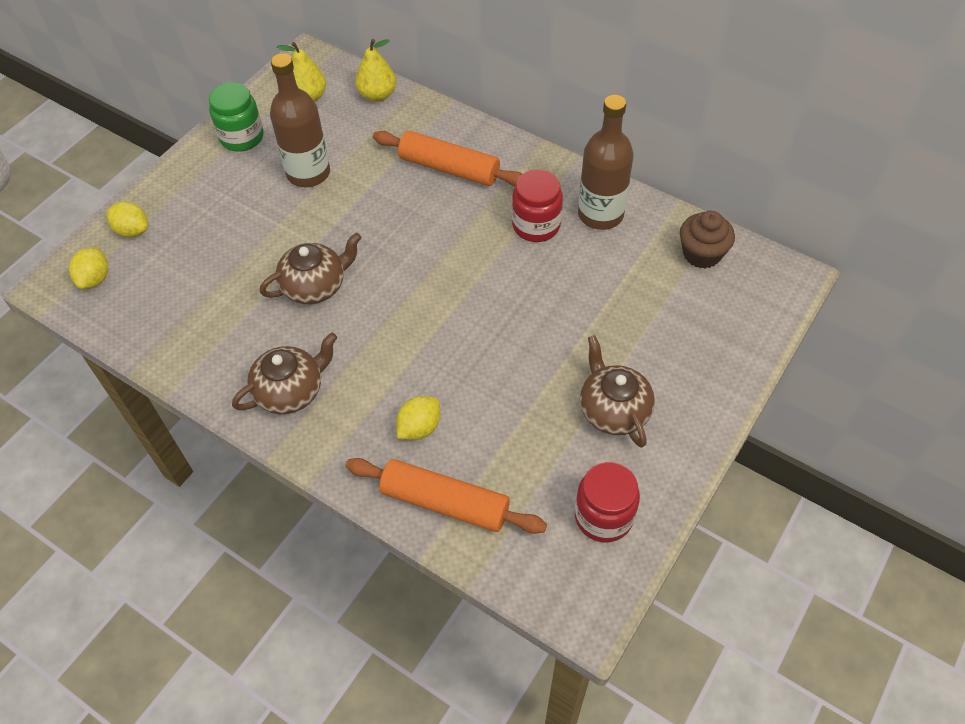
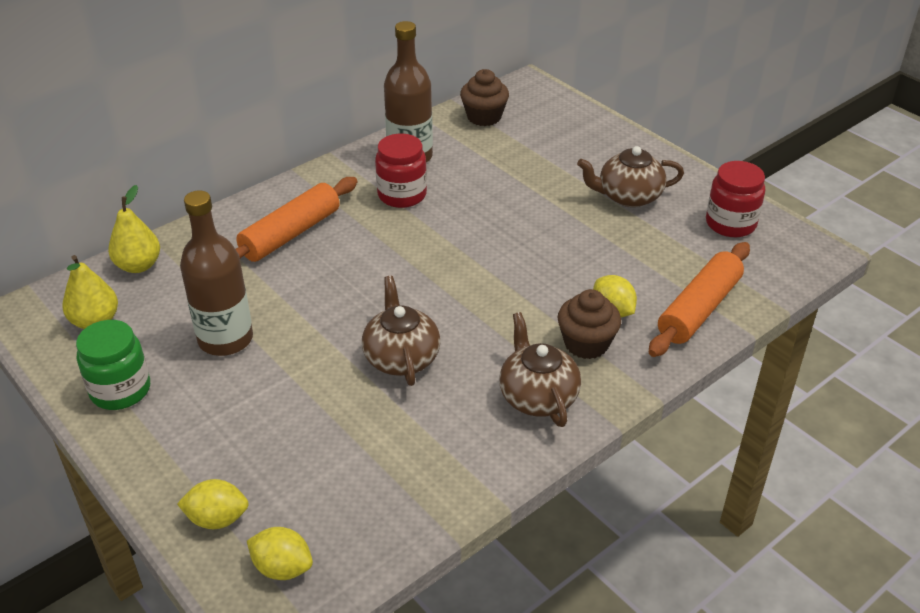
camera: 75 degrees left, 15 degrees down
(133, 230) = (217, 519): yellow lemon -> yellow lemon turned 45 degrees clockwise
(367, 414) = (586, 343): none -> brown cupcake

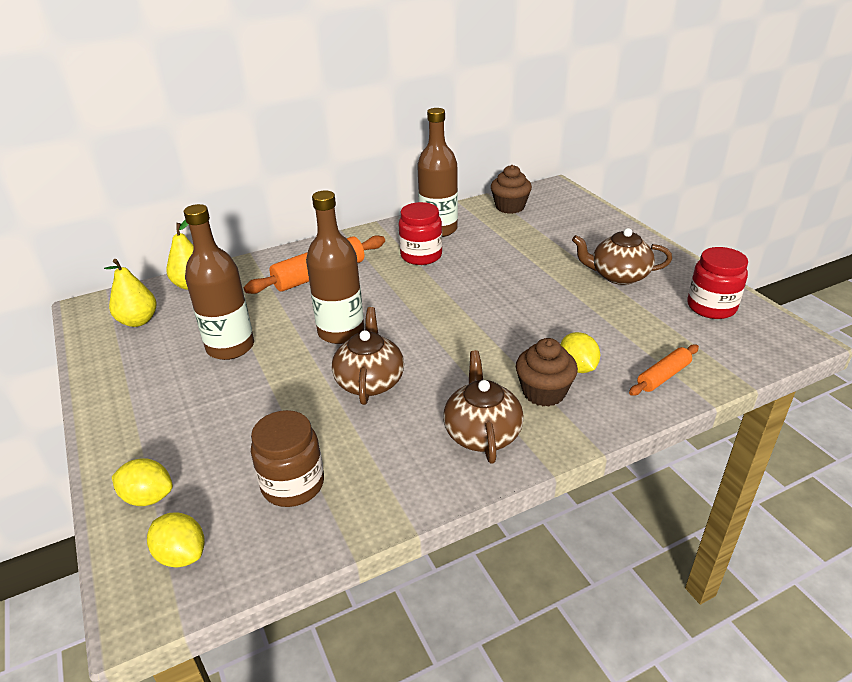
camera: 15 degrees right, 5 degrees down
(120, 390) = (128, 375): green jar -> none
(346, 303) = (341, 332): none -> brown bottle
(365, 480) = (293, 484): none -> brown jar
(699, 309) = (663, 376): orange rolling pin -> orange rolling pin, size x0.56

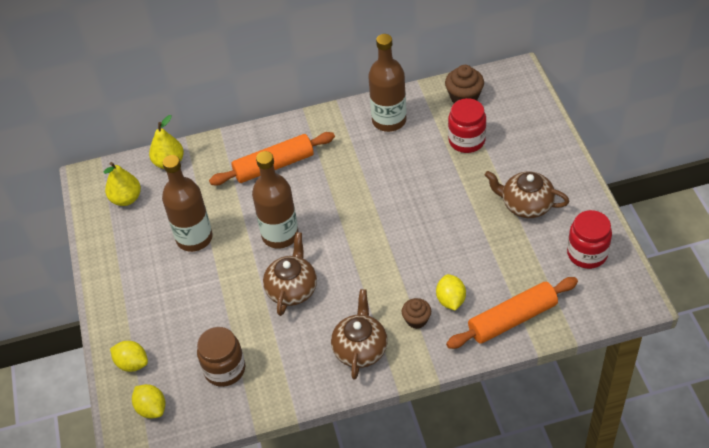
camera: 15 degrees right, 15 degrees up
(421, 256) = (364, 154): red jar -> red jar (466, 140)
(544, 392) = (416, 320): brown cupcake -> brown cupcake, size x0.66
(663, 376) = (512, 319): orange rolling pin -> orange rolling pin, size x1.78

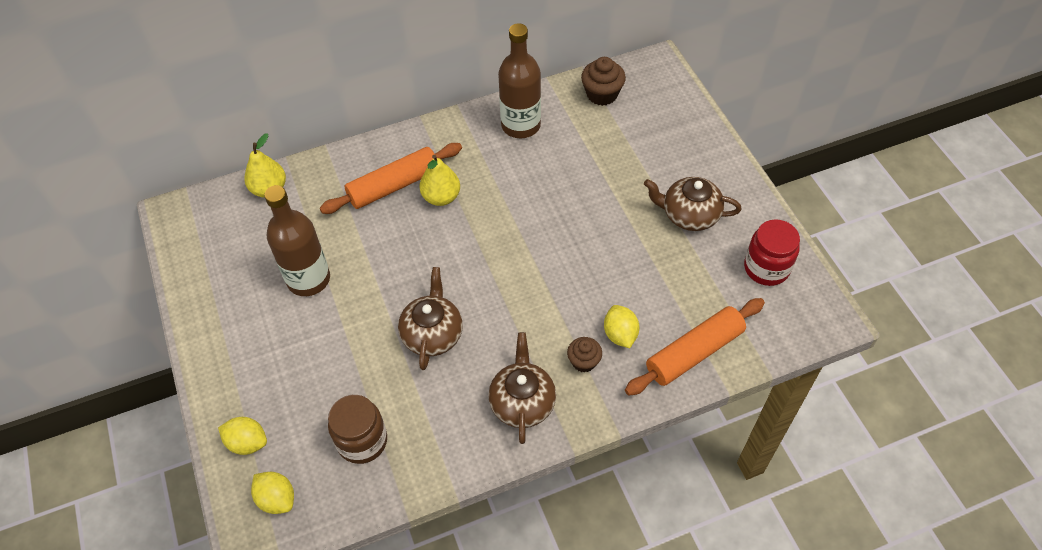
camera: 10 degrees left, 5 degrees up
(126, 199) = (221, 236): yellow pear -> yellow pear (441, 197)
(280, 235) = (410, 269): brown bottle -> none
(466, 140) = (611, 144): red jar -> none

